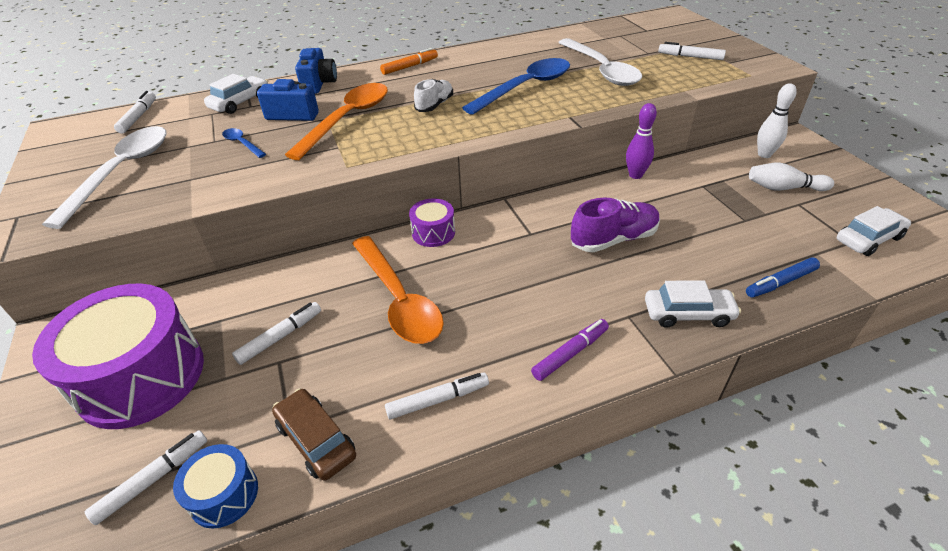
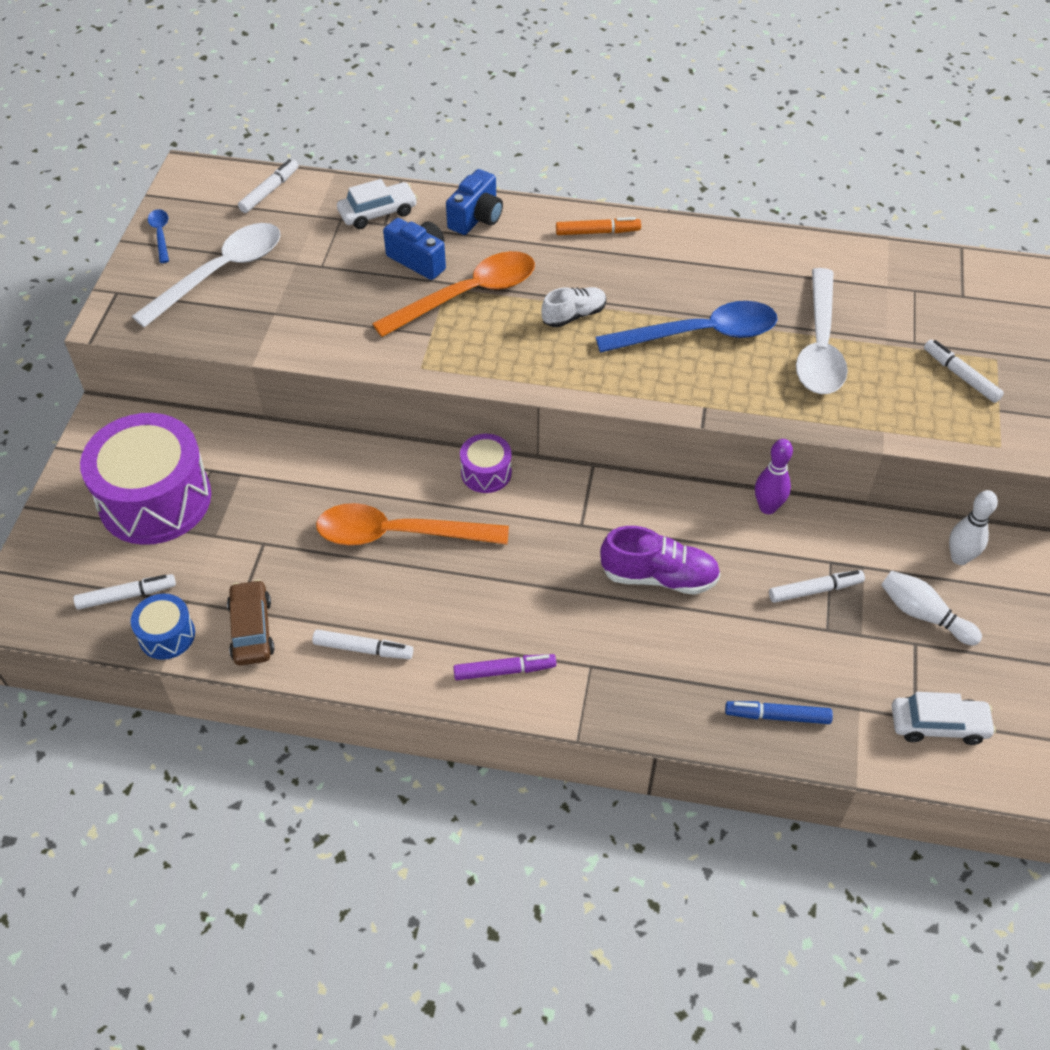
camera: 30 degrees right, 10 degrees up
(242, 143) = (345, 283): blue spoon -> blue spoon (161, 234)
(280, 337) = (277, 519): white marker -> white marker (814, 590)
(398, 299) = (399, 534): orange spoon -> orange spoon turned 90 degrees clockwise
(688, 314) = (648, 695): white car -> none

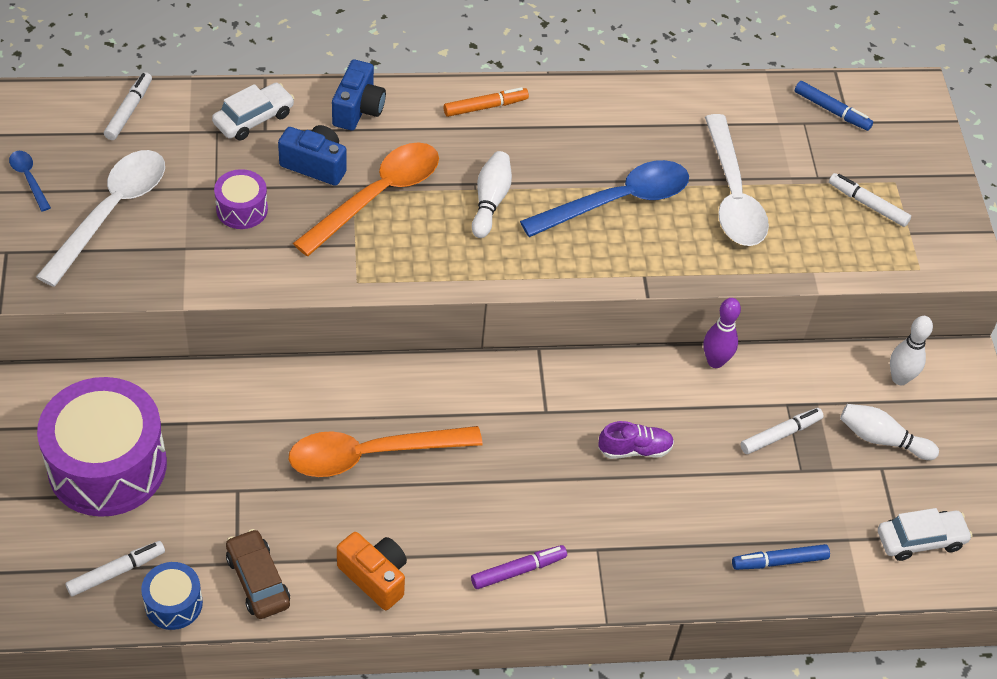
camera: 20 degrees left, 0 degrees up
(362, 649) = (375, 577): white marker -> orange camera
(486, 473) = (437, 375): purple drum -> purple drum (242, 209)
(574, 315) = (490, 201): white shoe -> white bowling pin
(659, 577) = (634, 449): purple shoe -> purple shoe, size x0.66
(947, 282) = (831, 110): none -> blue marker

